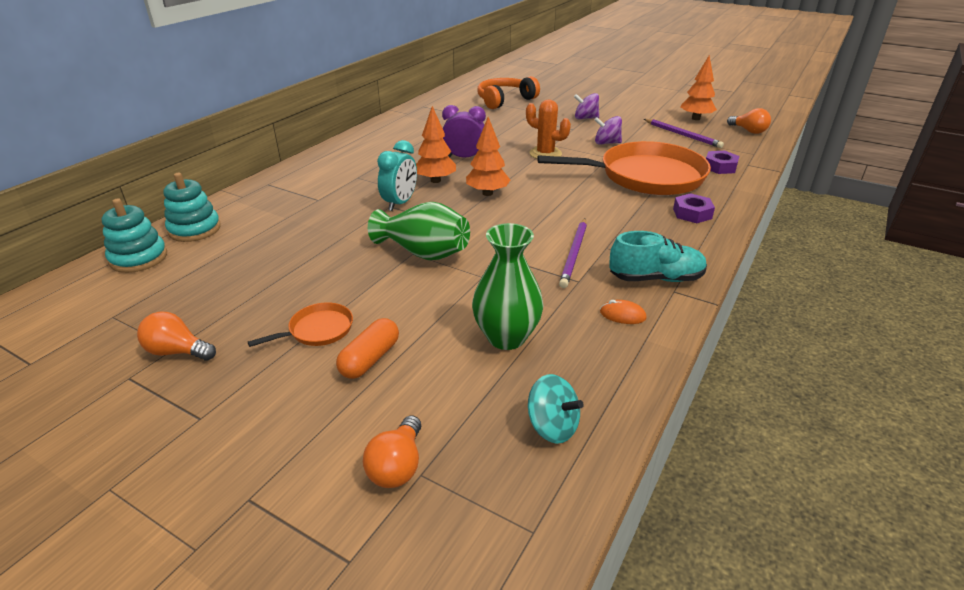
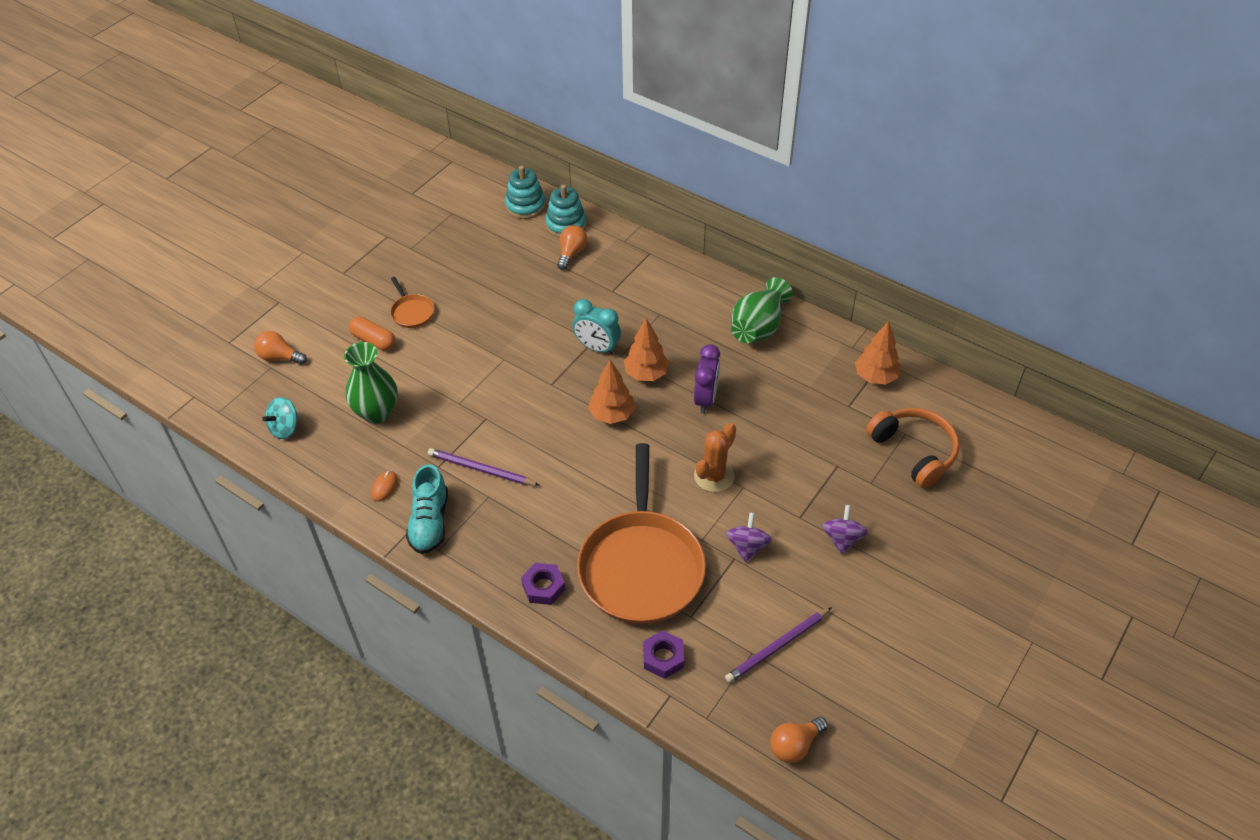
camera: 95 degrees right, 15 degrees up
(177, 352) = (406, 251): orange light bulb -> orange light bulb (571, 253)
(423, 253) = (503, 366): green vase -> green vase (758, 327)
(695, 118) = (848, 687): orange tree -> orange tree (875, 377)

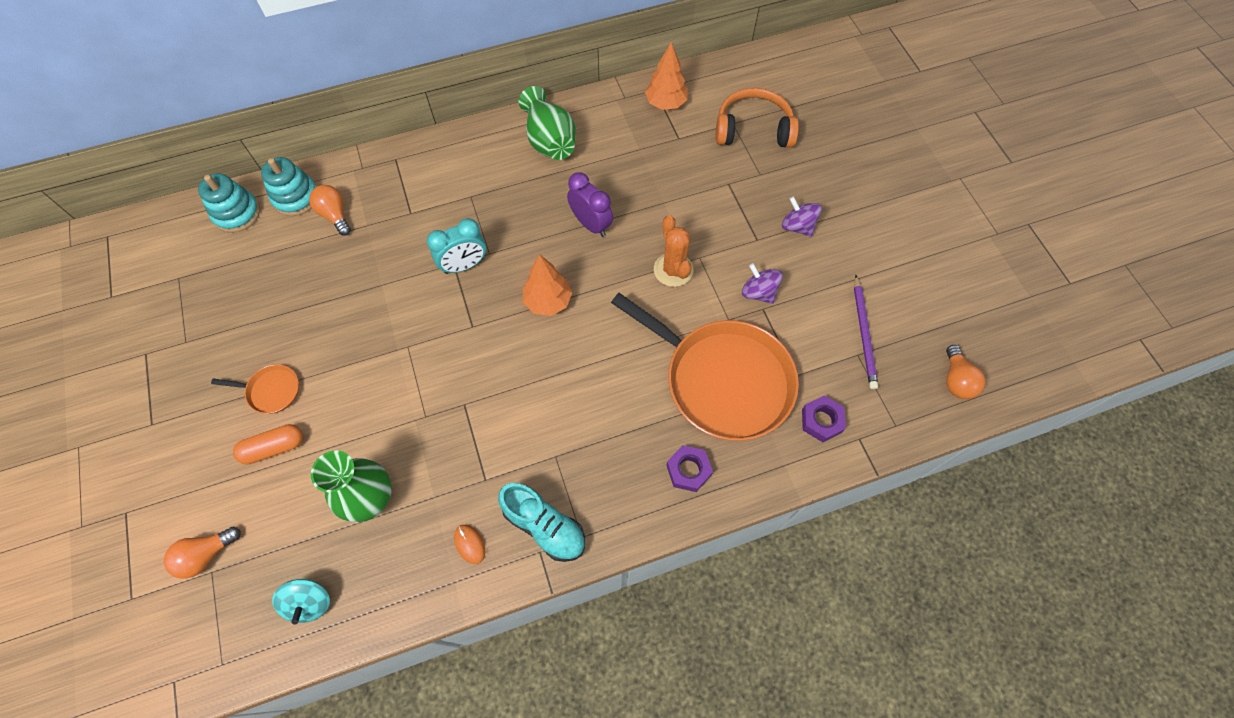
camera: 55 degrees left, 15 degrees up
(481, 469) = (520, 444): purple pencil -> none
(646, 374) = (527, 248): orange tree -> none

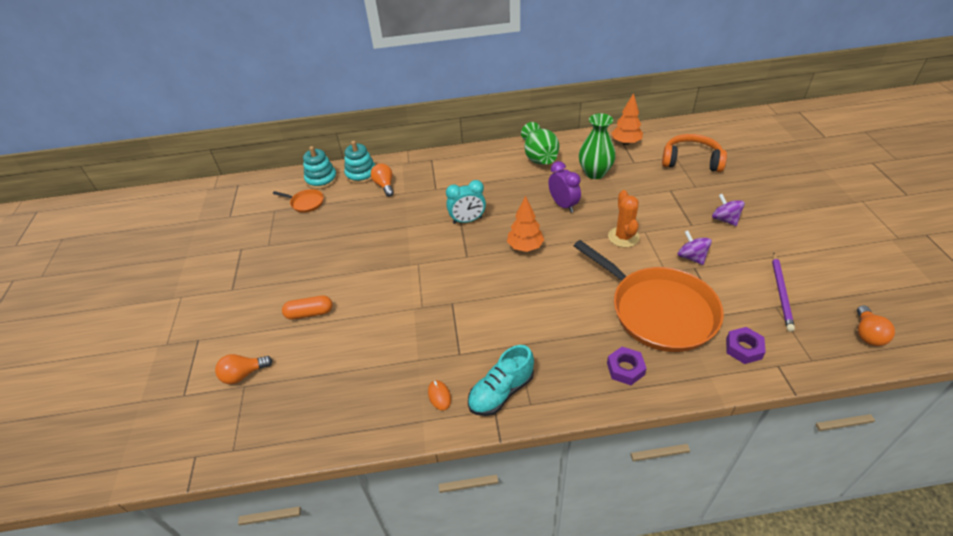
camera: 15 degrees right, 20 degrees down
(271, 391) = (317, 279): orange pan -> orange pan (306, 203)
(309, 602) = (309, 417): turquoise spinning top -> none
(370, 498) = (370, 354): green vase -> green vase (595, 173)
(544, 526) = (501, 392): turquoise shoe -> turquoise shoe turned 90 degrees clockwise

